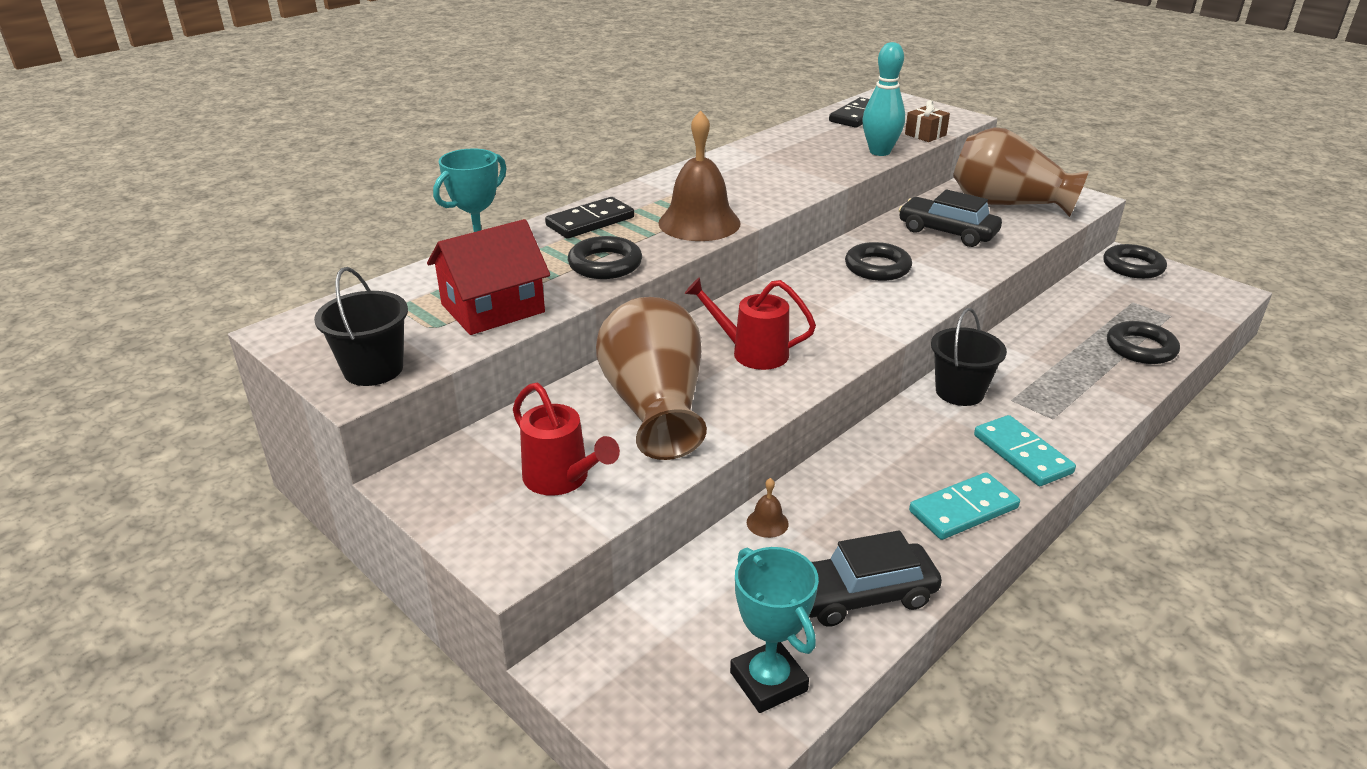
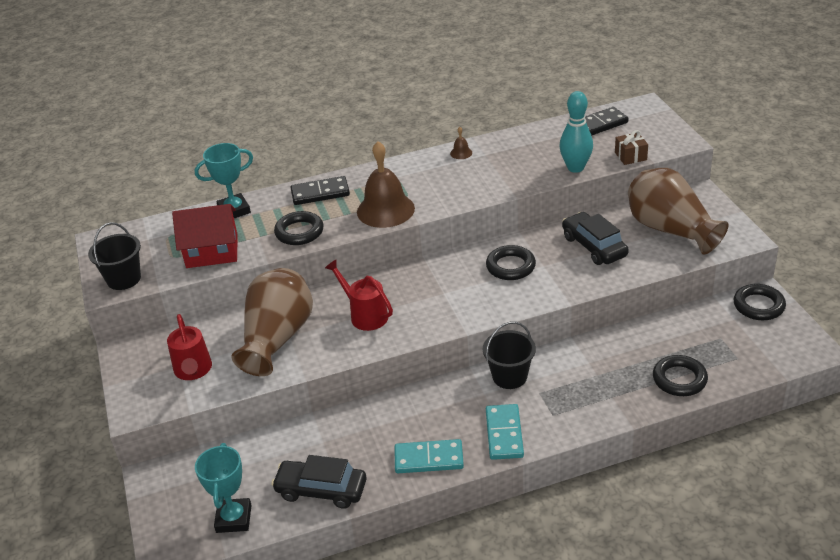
camera: 30 degrees right, 5 degrees up
(767, 523) = (310, 429): brown bell -> brown bell (461, 153)

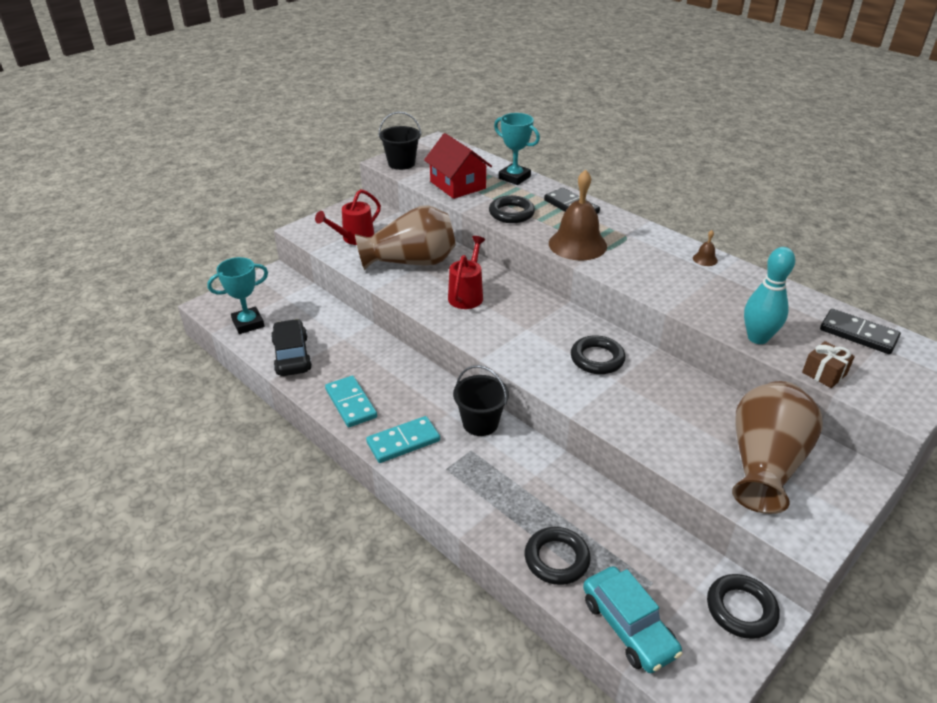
camera: 60 degrees right, 0 degrees up
(594, 246) = (678, 409): black car -> none
(752, 363) = (628, 626): none -> turquoise car

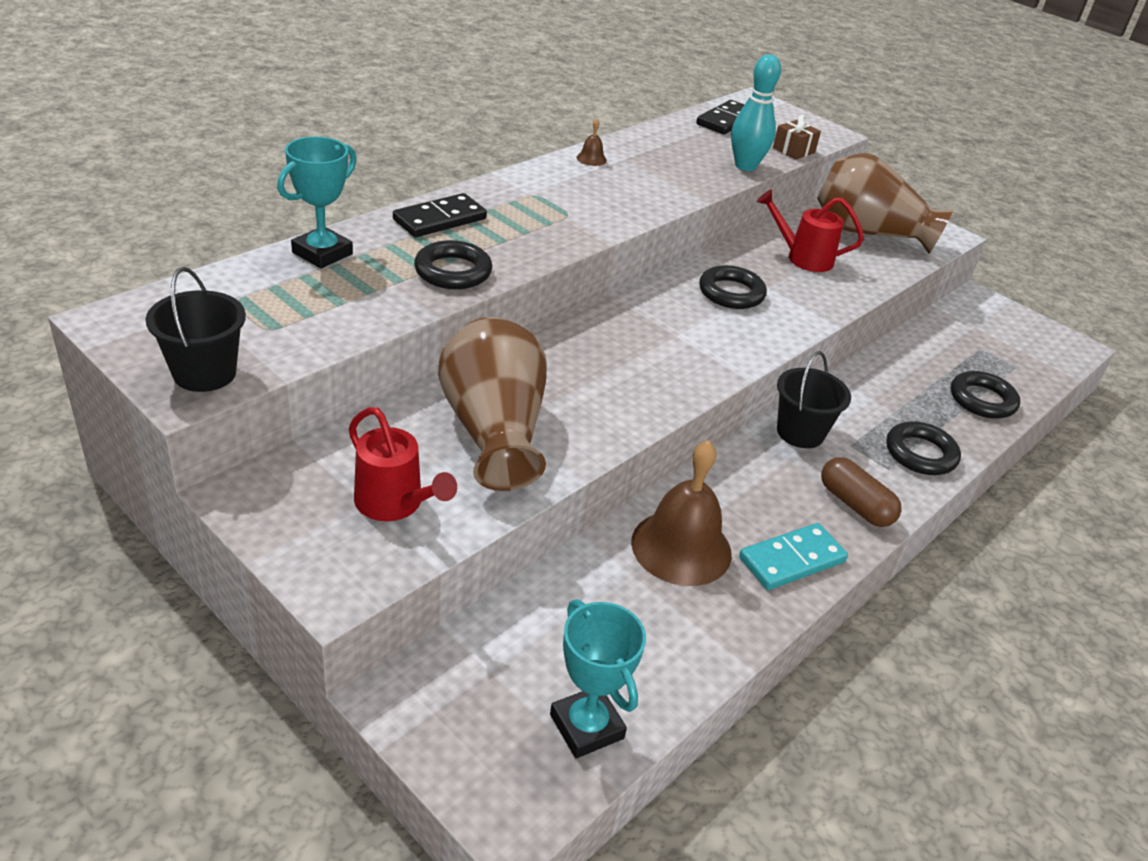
camera: 95 degrees left, 0 degrees up
(292, 355) = (684, 643): black car -> none
(403, 442) = (855, 505): turquoise domino -> brown capsule
(458, 185) = (333, 312): red house -> none
(467, 295) = (596, 378): red watering can -> red watering can (802, 258)
(577, 244) = (553, 232): brown bell -> brown bell (681, 547)
(628, 626) = (1035, 370): turquoise car -> none
(741, 609) = (985, 309): black ring -> black ring (920, 453)

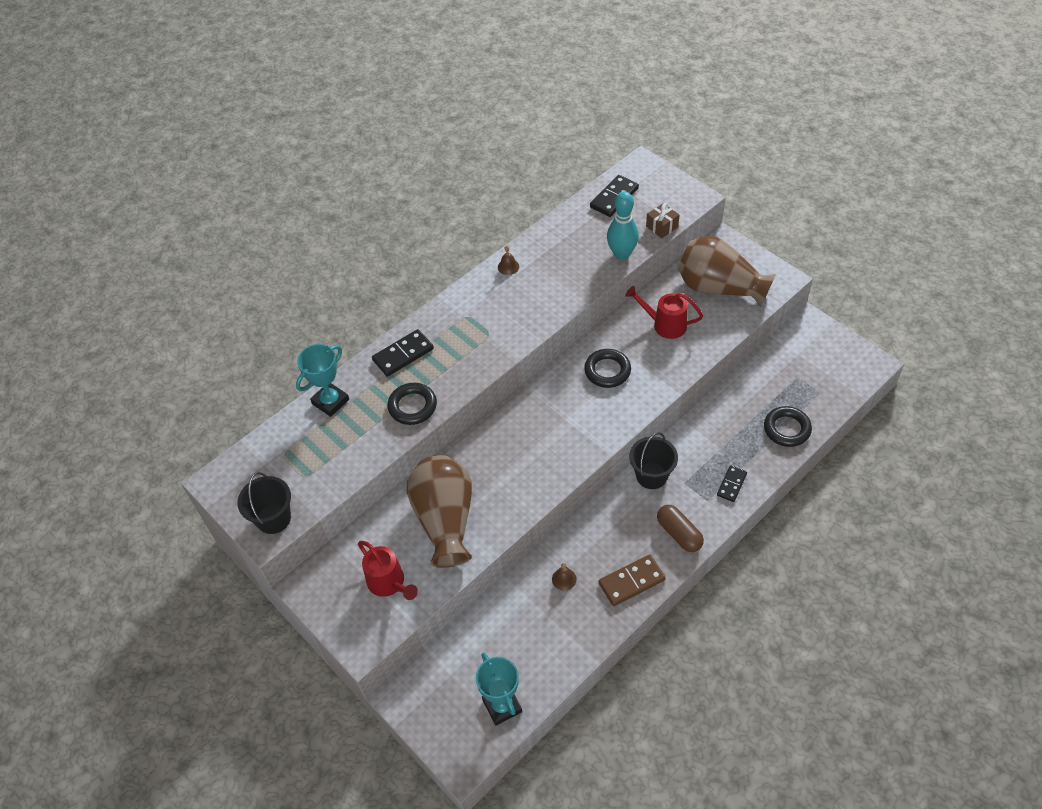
camera: 10 degrees right, 15 degrees up
(681, 547) = (564, 579): brown bell -> brown bell, size x0.41
(791, 559) = (631, 581): turquoise domino -> brown domino
(920, 453) = (731, 484): black ring -> black domino

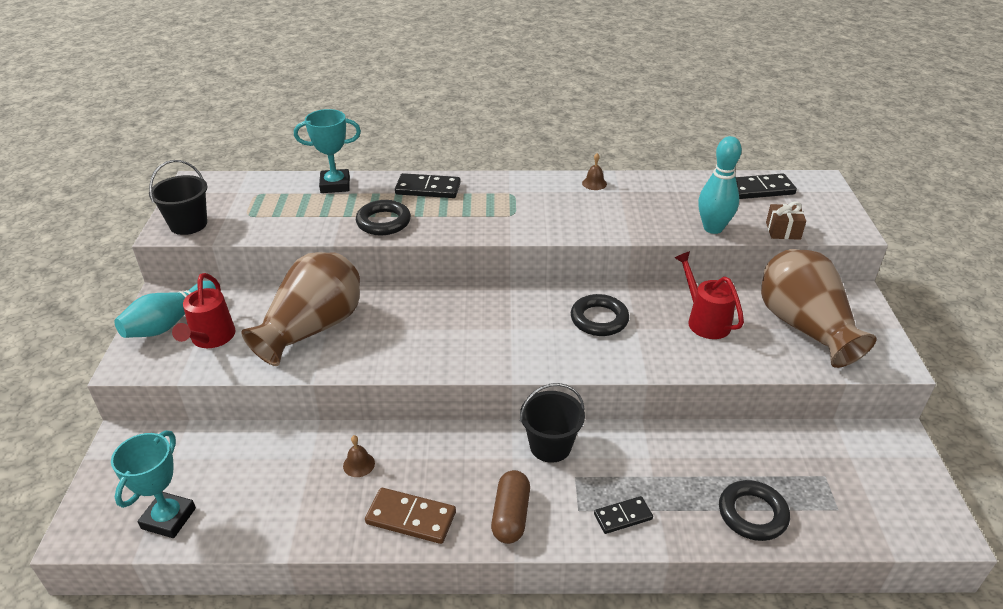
camera: 40 degrees right, 15 degrees down
(343, 597) = (170, 323): none -> turquoise bowling pin

